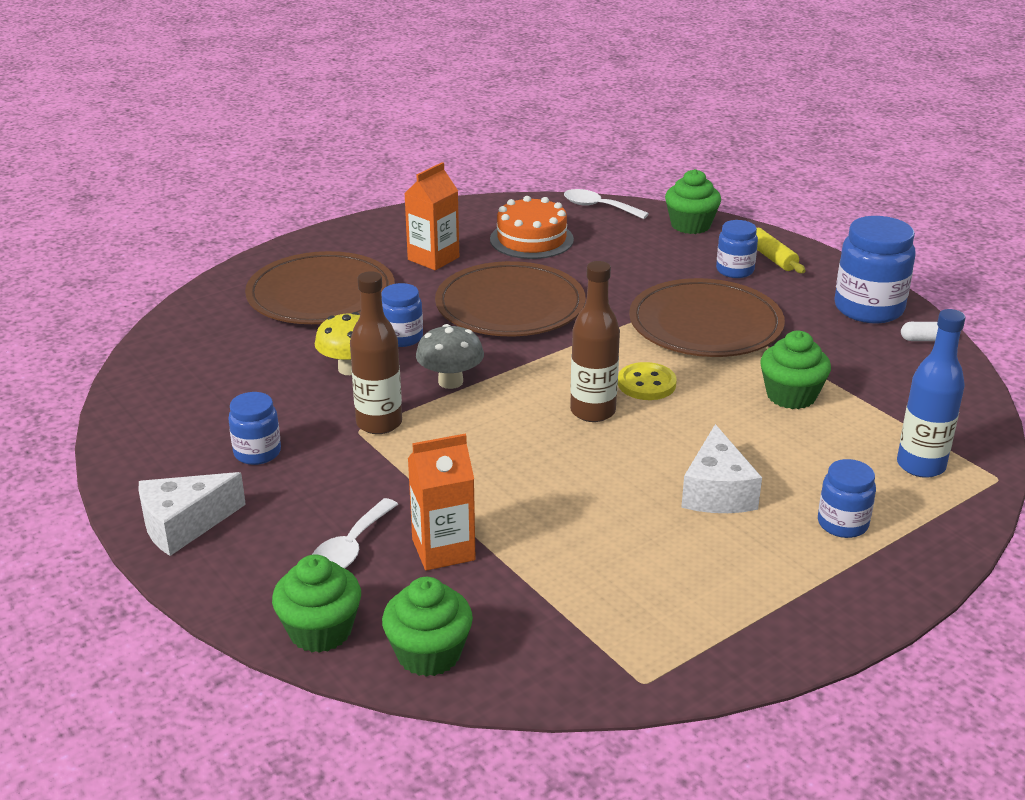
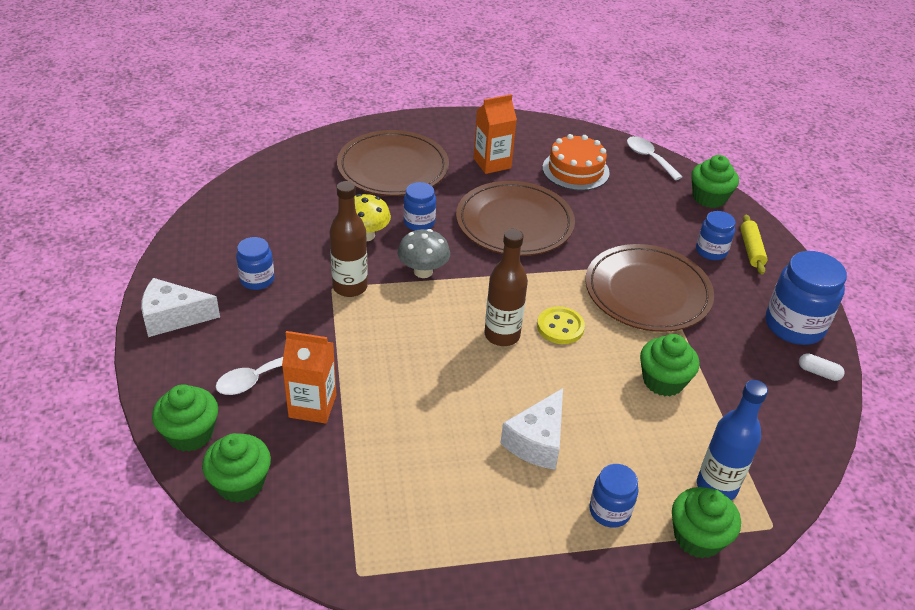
camera: 25 degrees right, 10 degrees up
(942, 513) = (697, 537): none -> green cupcake

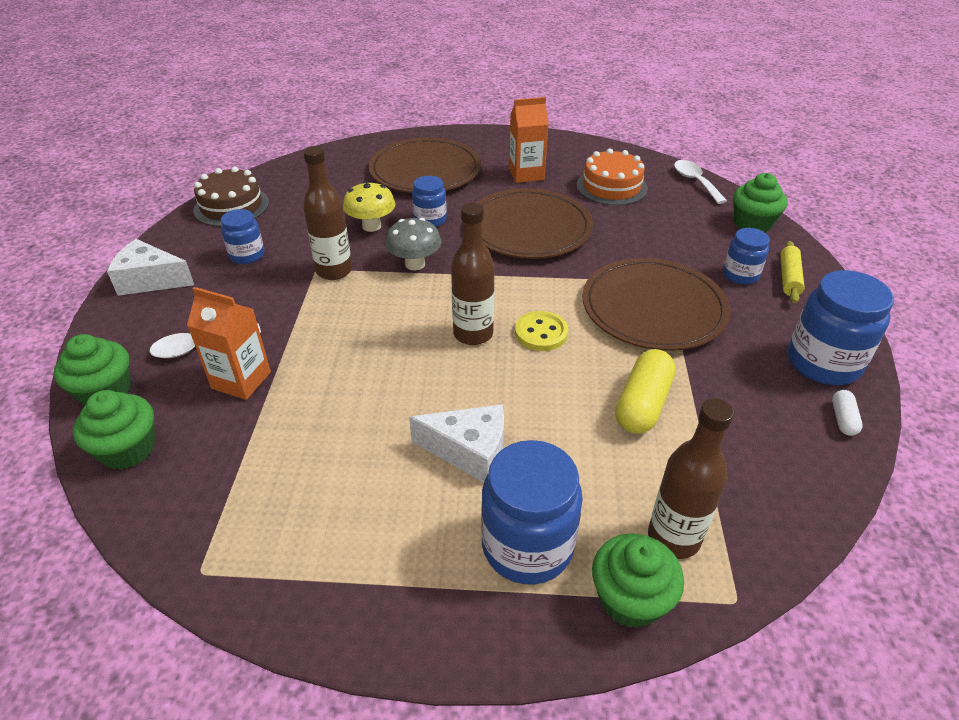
camera: 15 degrees right, 0 degrees up
(214, 227) = (231, 206): none -> brown cake
(537, 441) = (469, 451): white cheese -> white cheese turned 120 degrees counterclockwise
(609, 511) = (527, 546): blue jar -> blue jar, size x1.74
(663, 381) = (642, 404): green cupcake -> yellow capsule
(716, 487) = (673, 538): blue bottle -> brown bottle
(818, 372) = (843, 419): white capsule -> white capsule turned 60 degrees clockwise

